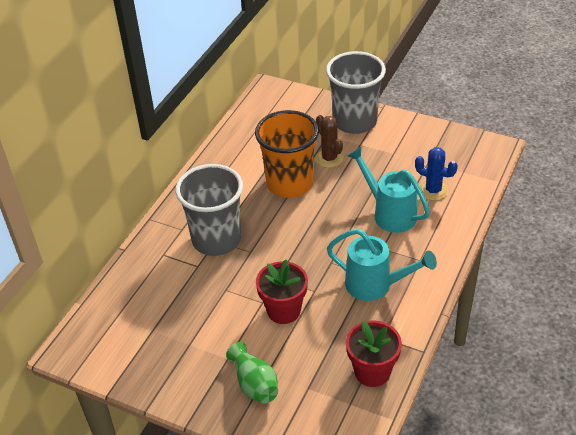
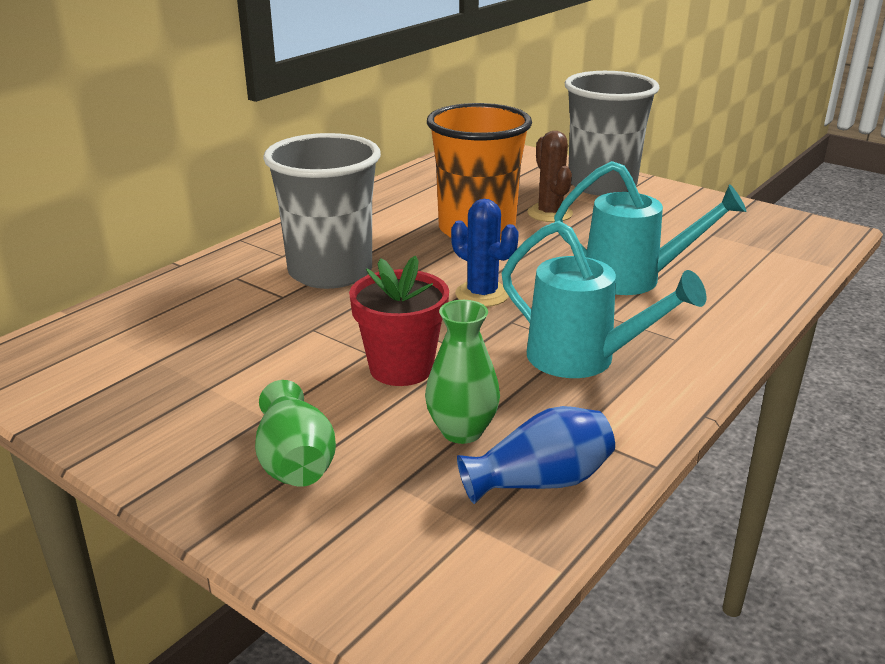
camera: 10 degrees right, 15 degrees down
(327, 348) = (462, 431): none -> green vase
(372, 372) = (540, 481): red flower pot -> blue vase
(390, 213) = (633, 279): turquoise watering can -> turquoise watering can turned 135 degrees clockwise
(433, 190) = (715, 263): blue cactus -> blue cactus (482, 294)

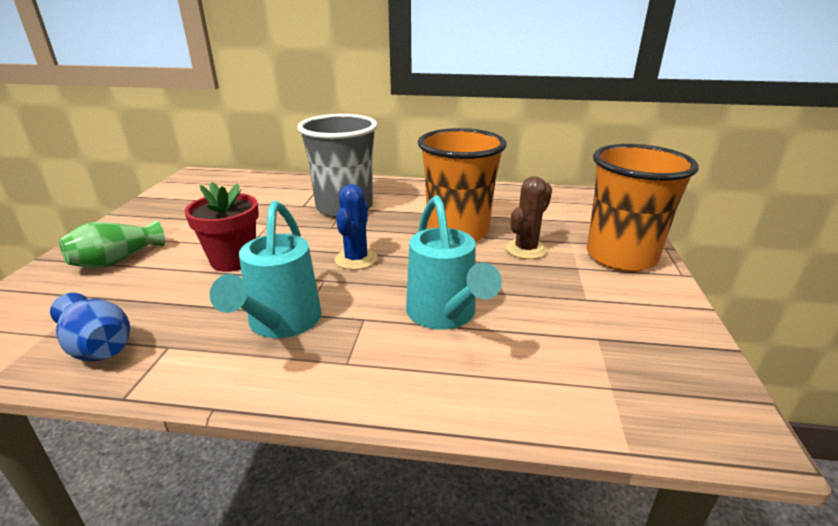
camera: 60 degrees right, 0 degrees up
(462, 431) = (160, 300): green vase -> none
(602, 185) = (621, 257): grey cup -> orange cup

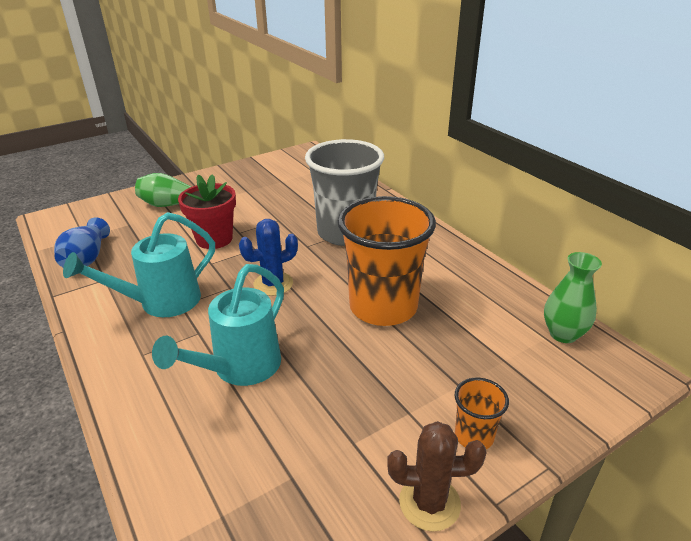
camera: 50 degrees right, 5 degrees up
(526, 249) = (402, 362): brown cactus -> brown cactus (429, 503)
(562, 196) = (563, 334): none -> green vase
(621, 257) = (474, 436): orange cup -> orange cup, size x0.44

